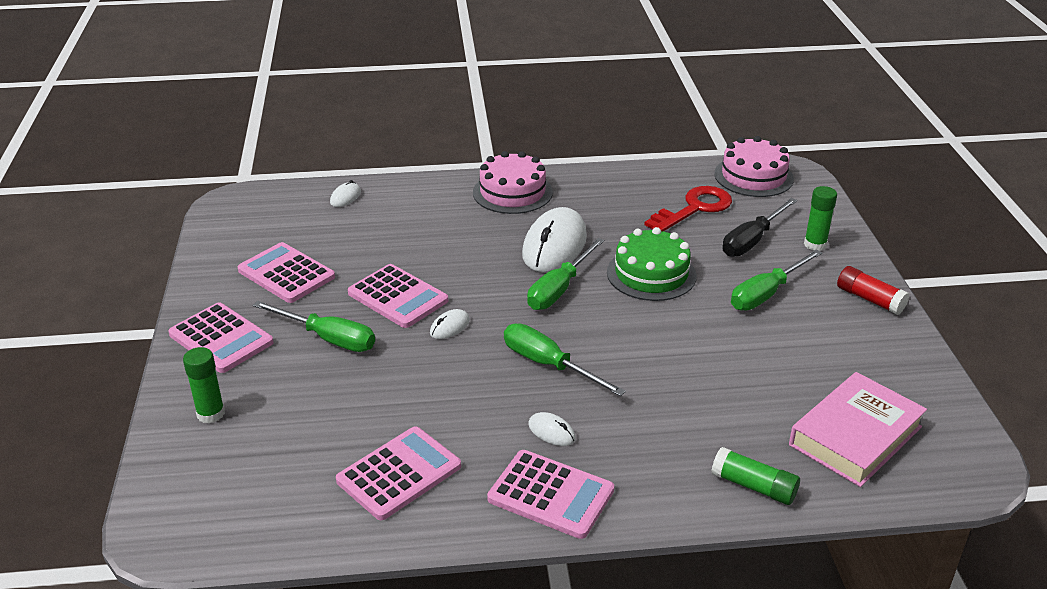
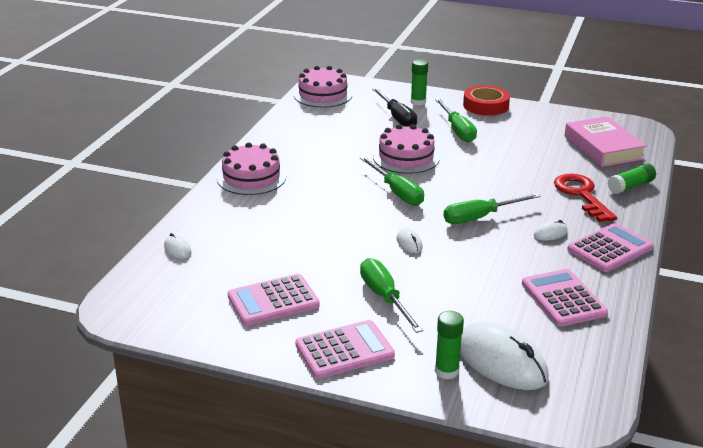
camera: 65 degrees left, 5 degrees down
(328, 338) = (384, 297): green screwdriver -> green screwdriver turned 75 degrees counterclockwise
(398, 297) = (353, 256): pink calculator -> none
(554, 246) = (341, 180): white mouse -> white mouse (501, 362)
(651, 274) = (406, 157): green cake -> pink cake
(694, 209) = (342, 123): red key -> red key (581, 195)
(870, 299) = (485, 105): red glue stick -> red tape

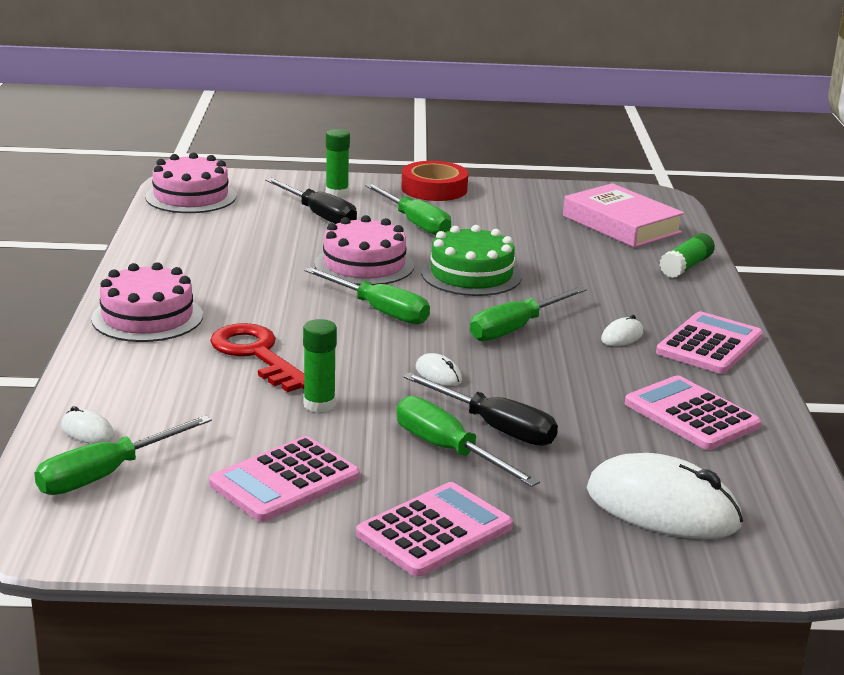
camera: 20 degrees left, 5 degrees down
(174, 279) = (106, 474): none -> green screwdriver
(424, 286) = (494, 427): none -> black screwdriver
(446, 371) = (597, 533): green glue stick -> green glue stick (319, 404)
(473, 173) = (471, 275): none -> green cake
(581, 195) = (631, 284): red key -> red key (257, 355)

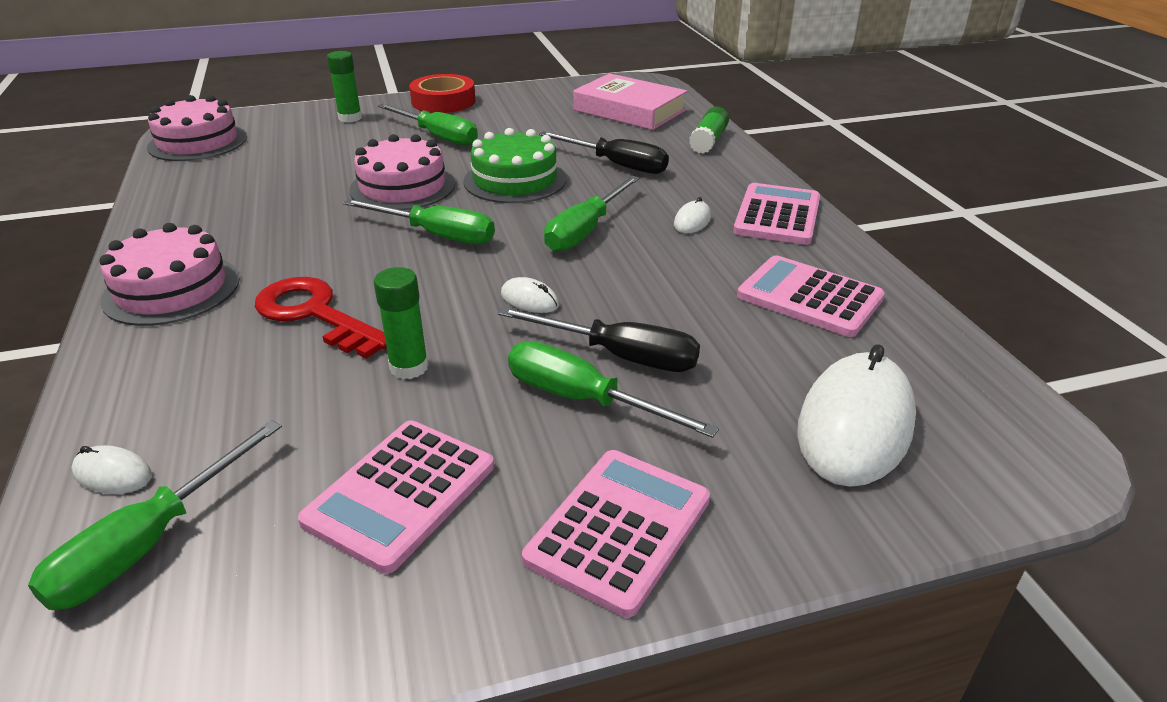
camera: 15 degrees left, 10 degrees up
(319, 215) = (339, 142): black screwdriver -> black screwdriver (617, 165)
(662, 508) = (855, 426): white mouse -> white mouse turned 75 degrees counterclockwise

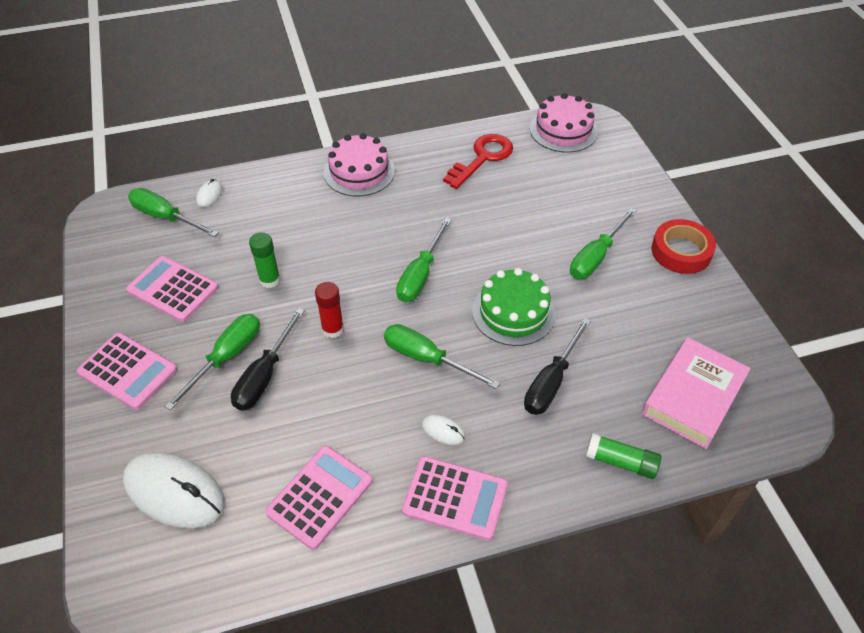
camera: 90 degrees right, 15 degrees up
(315, 315) = (326, 233): red key -> red key (482, 158)
(350, 118) = (627, 198): green glue stick -> none
(402, 187) = (496, 248): pink cake -> none
(529, 300) = (332, 329): white mouse -> red glue stick

